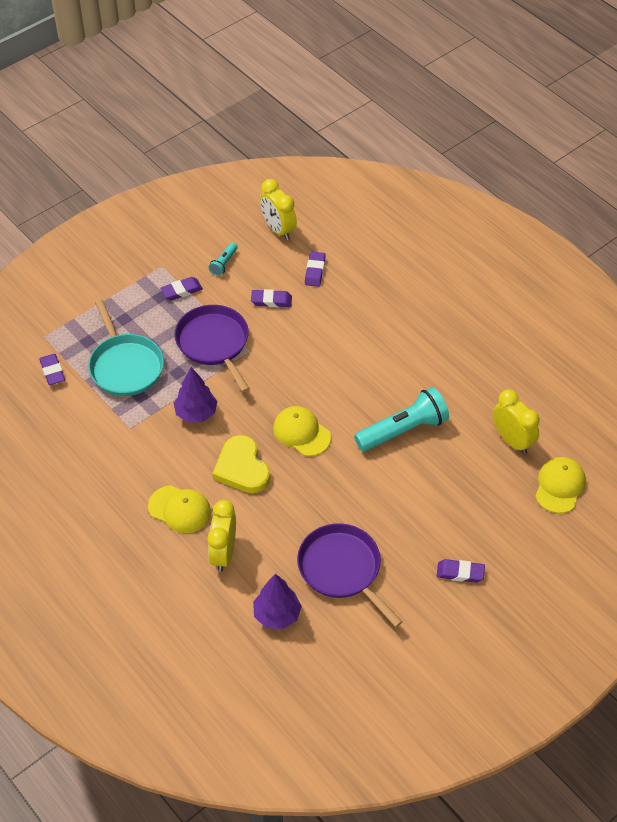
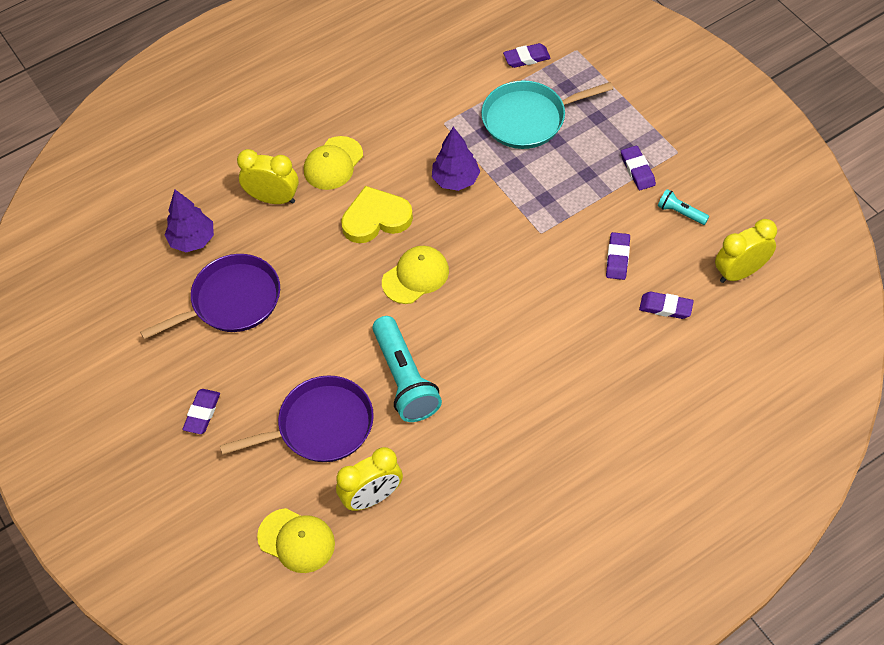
camera: 100 degrees right, 5 degrees up
(214, 343) = (554, 199): purple pan -> purple pan (320, 426)

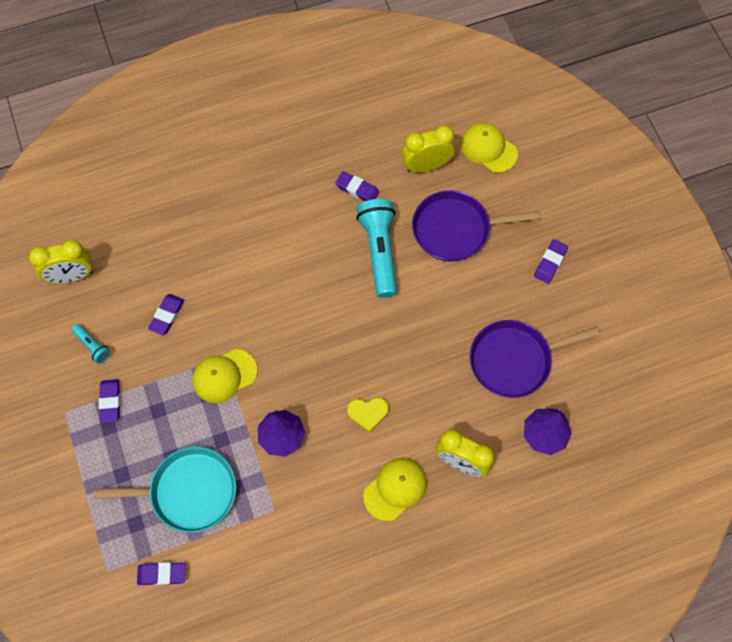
camera: 170 degrees left, 10 degrees up
(376, 218) = (368, 413): yellow heart -> yellow heart, size x0.60
(415, 276) = (346, 343): yellow cap -> yellow cap (224, 376)
(665, 307) = (147, 260): purple eraser -> purple eraser (357, 189)

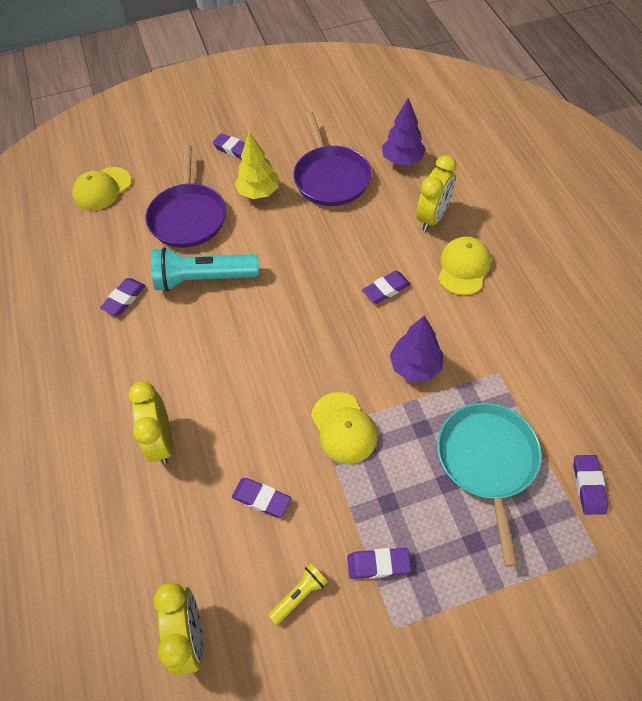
camera: 85 degrees left, 10 degrees down
(93, 346) = (299, 595): turquoise flashlight -> yellow flashlight
(368, 413) = (386, 289): yellow heart -> purple eraser
(395, 489) = (463, 267): yellow cap -> yellow cap turned 60 degrees clockwise
(426, 166) = (110, 238): yellow clock -> yellow clock (162, 441)
(490, 291) = (258, 192): none -> yellow tree

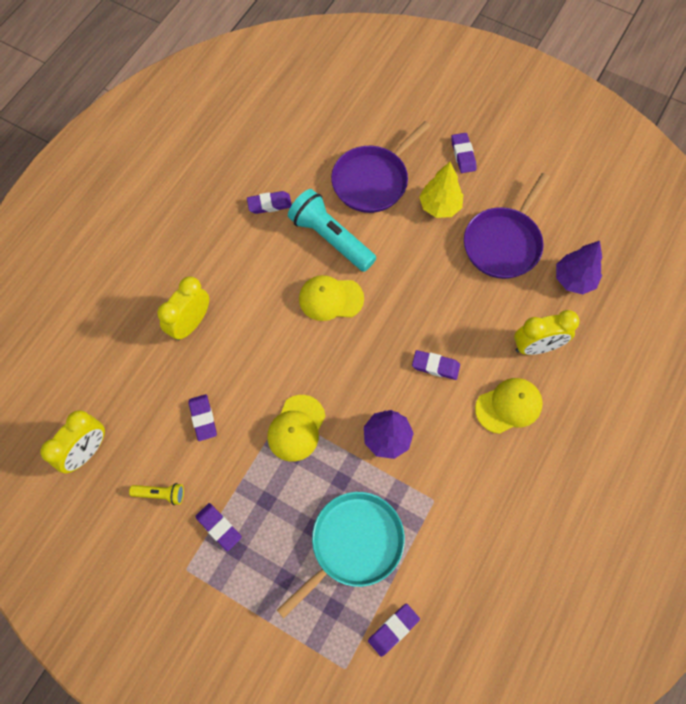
camera: 45 degrees right, 10 degrees up
(102, 189) = (342, 105): yellow cap -> yellow cap (330, 299)

